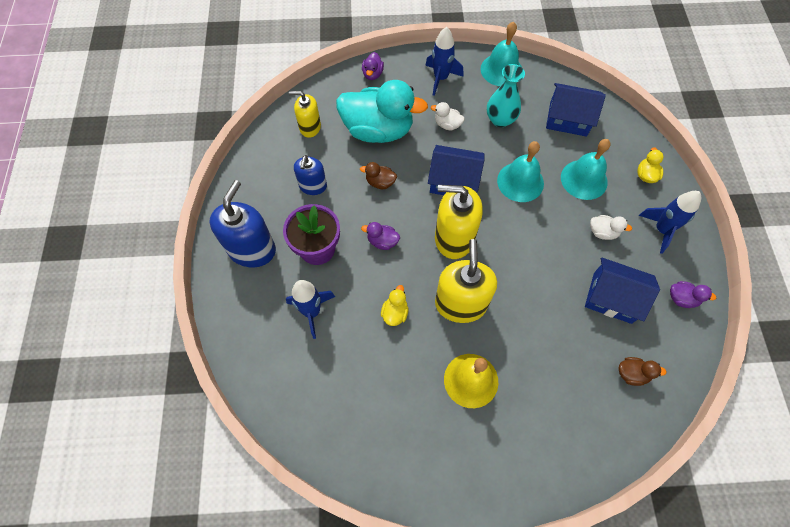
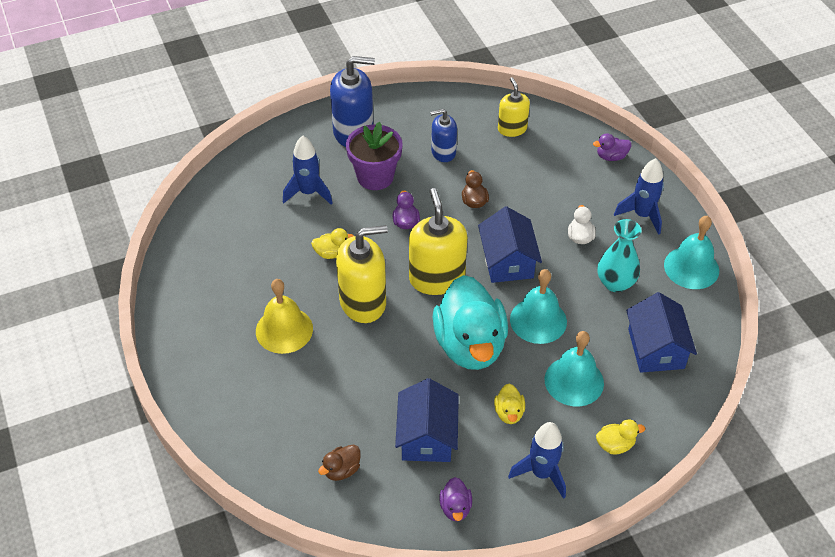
camera: 70 degrees right, 15 degrees down
(378, 130) = (539, 182): turquoise duck -> turquoise duck (470, 345)
(602, 232) = (509, 413): white duck -> yellow duck
(632, 374) = (341, 470): brown duck -> brown duck turned 60 degrees clockwise

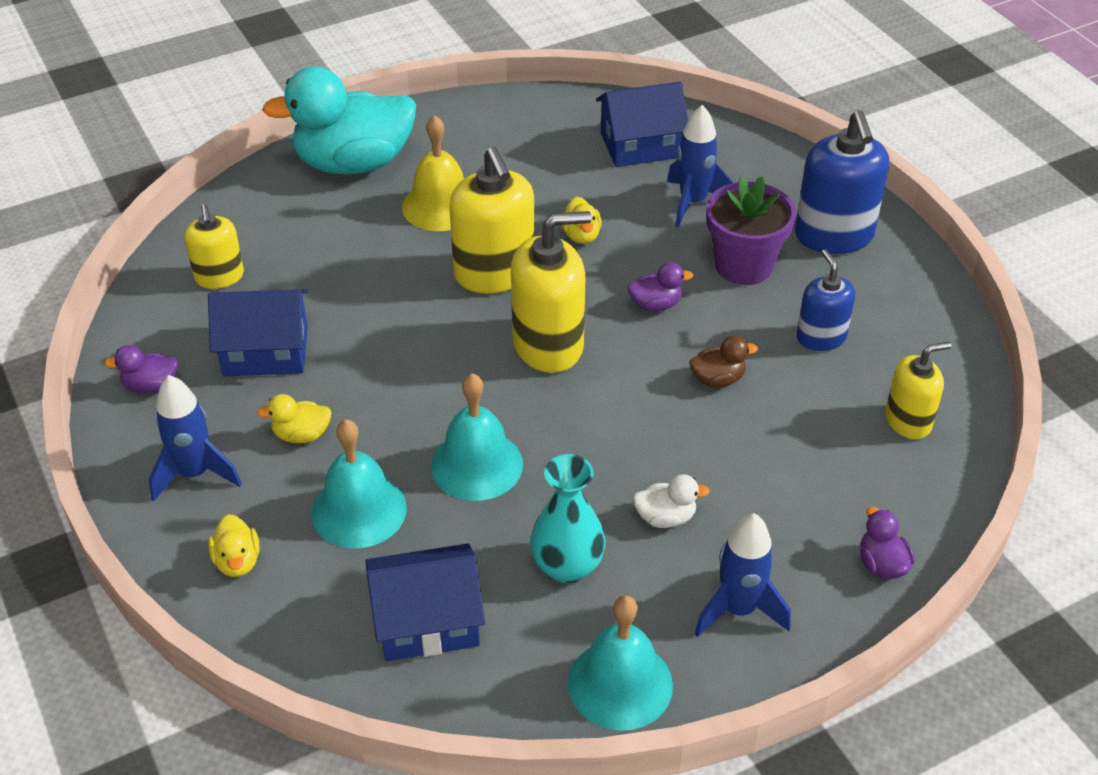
camera: 85 degrees right, 5 degrees down
(341, 470) = (219, 276): brown duck -> yellow soap dispenser
(470, 345) = (423, 387): turquoise duck -> turquoise duck (353, 163)
(507, 261) = (595, 424): blue house -> blue house (640, 145)

